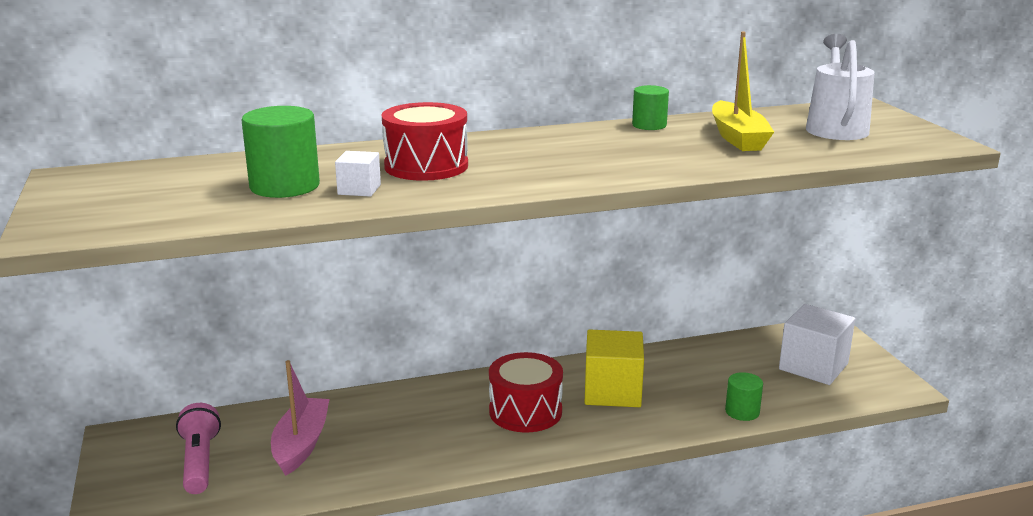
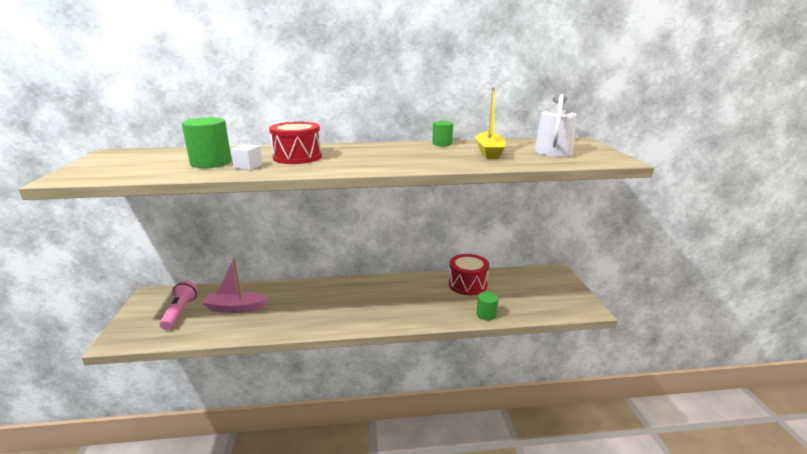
camera: 10 degrees right, 0 degrees up
(301, 444) = (236, 308): pink boat -> pink boat turned 105 degrees counterclockwise
(525, 411) = (363, 302): red drum -> red drum (467, 284)
(612, 391) = (416, 295): yellow cube -> none
(813, 366) = (539, 292): white cube -> none

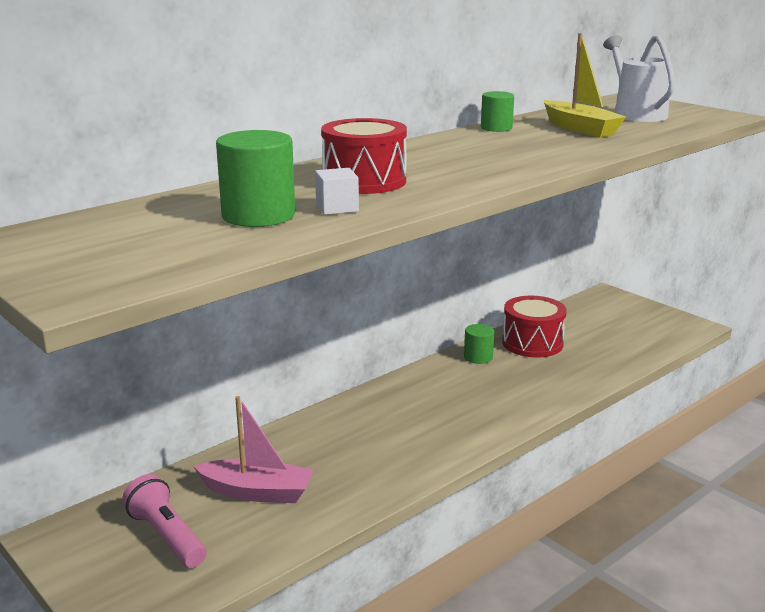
camera: 35 degrees left, 0 degrees up
(236, 308) = (257, 492): pink boat -> pink boat turned 135 degrees counterclockwise
(486, 314) = (603, 370): green cylinder -> green cylinder (478, 357)

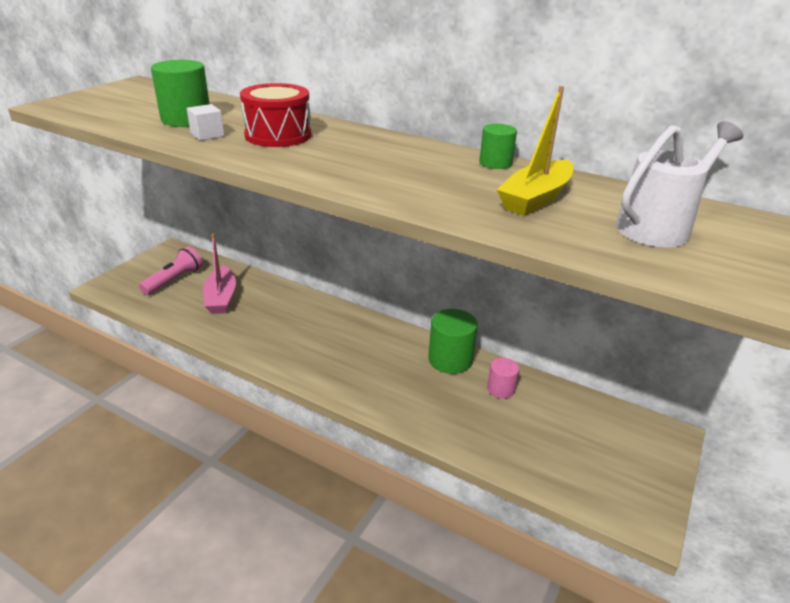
camera: 70 degrees right, 10 degrees up
(478, 357) = (450, 359): green cylinder -> green cylinder, size x1.69
(532, 343) = (501, 389): red drum -> pink cylinder

